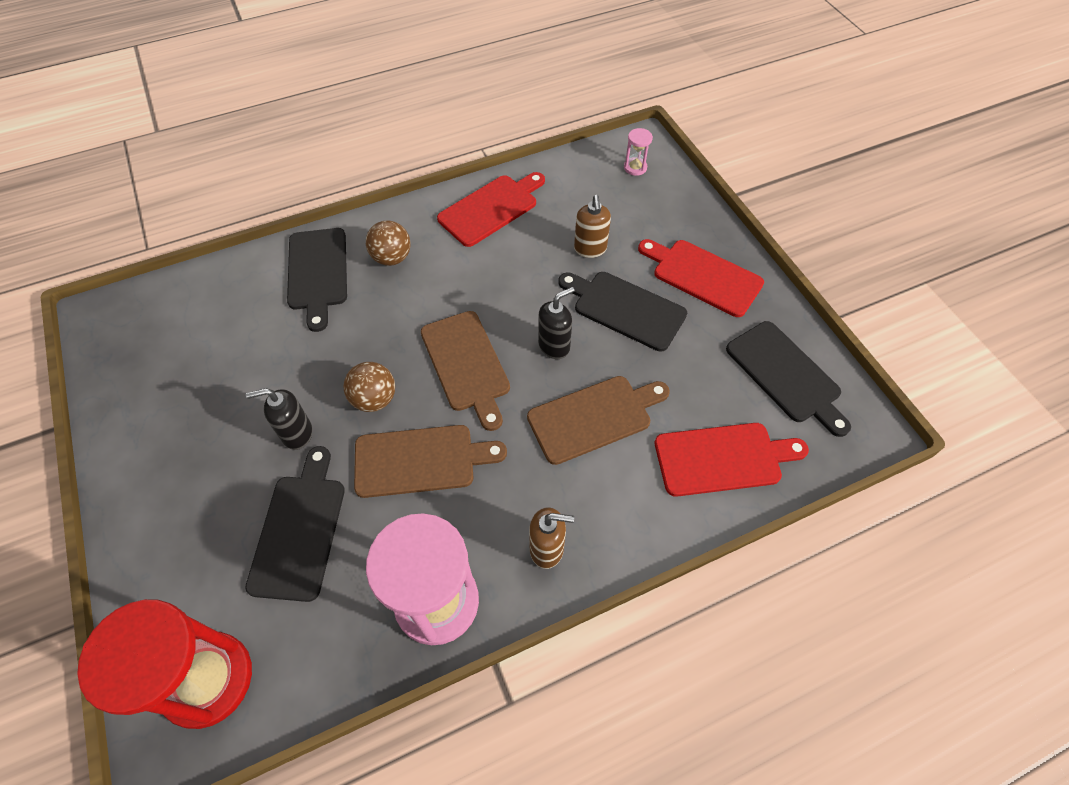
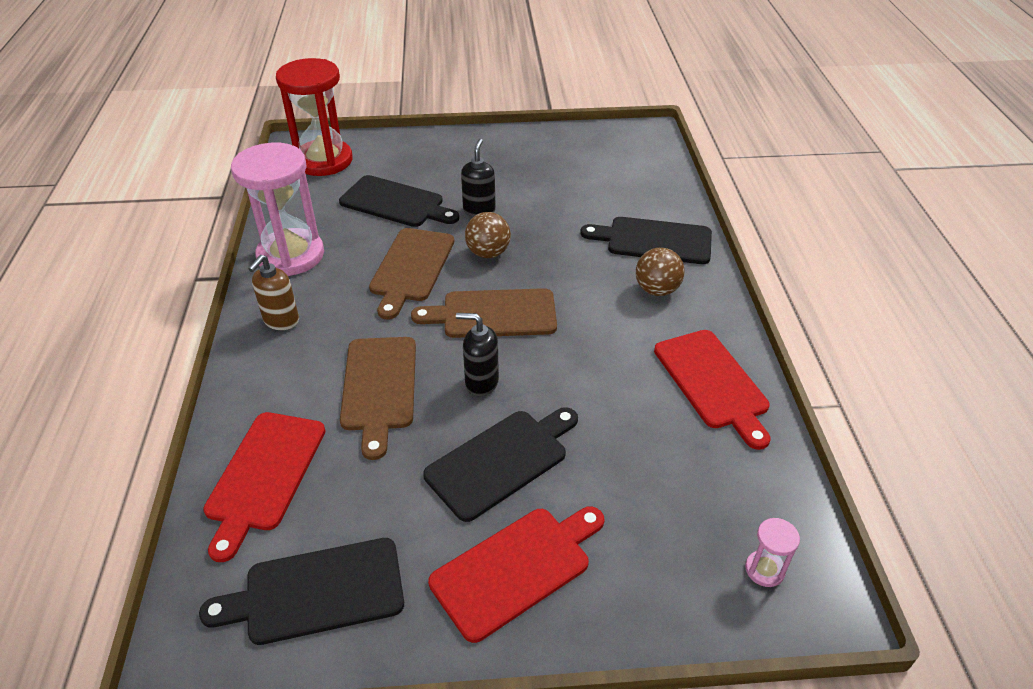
camera: 110 degrees right, 15 degrees down
(554, 346) = (481, 382): black soap dispenser -> black soap dispenser turned 120 degrees clockwise
(590, 249) = (611, 458): brown soap dispenser -> none

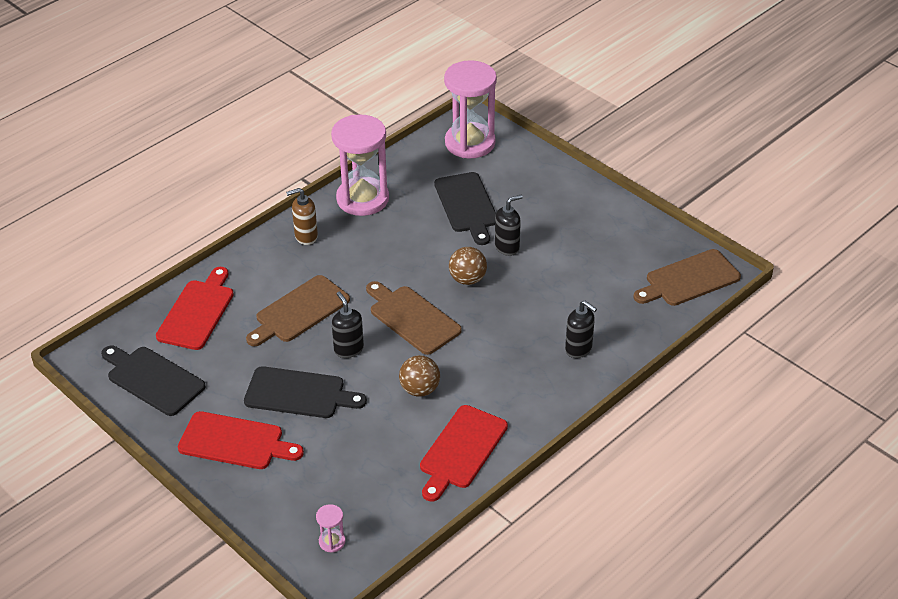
camera: 50 degrees right, 0 degrees up
(264, 475) = (197, 312): red cutting board -> red cutting board turned 135 degrees clockwise
(324, 161) = (470, 143): red hourglass -> pink hourglass
(411, 268) = (412, 256): brown cutting board -> brown cutting board (689, 279)
(654, 240) = (579, 349): black cutting board -> black soap dispenser
(657, 290) = (524, 378): brown ball -> brown ball (420, 389)

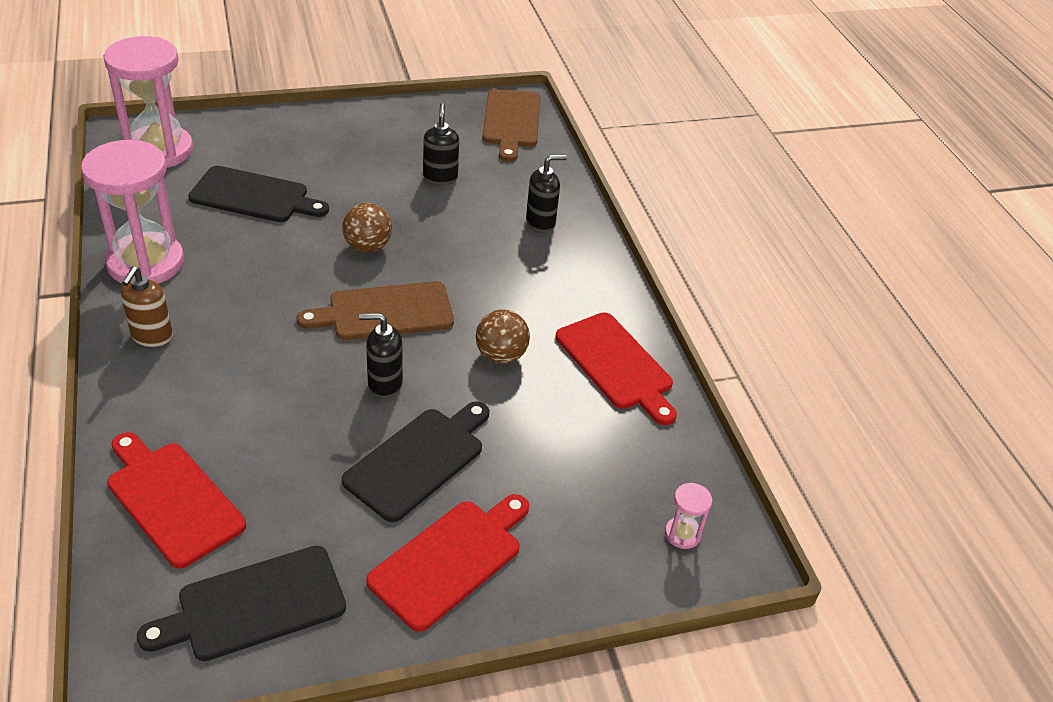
camera: 65 degrees left, 0 degrees up
(299, 311) = (277, 399): brown cutting board -> none
(507, 247) = (349, 200): black soap dispenser -> black soap dispenser (440, 178)

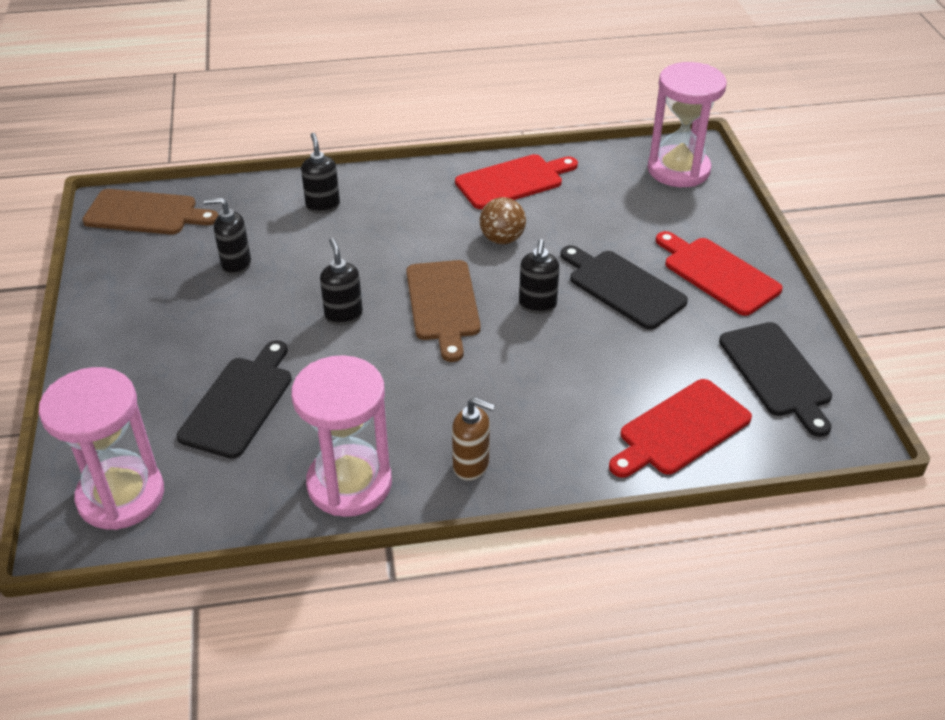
camera: 80 degrees left, 0 degrees up
(368, 246) = (343, 315): brown ball -> black soap dispenser
(682, 534) = (678, 170): pink hourglass -> pink hourglass, size x2.46

